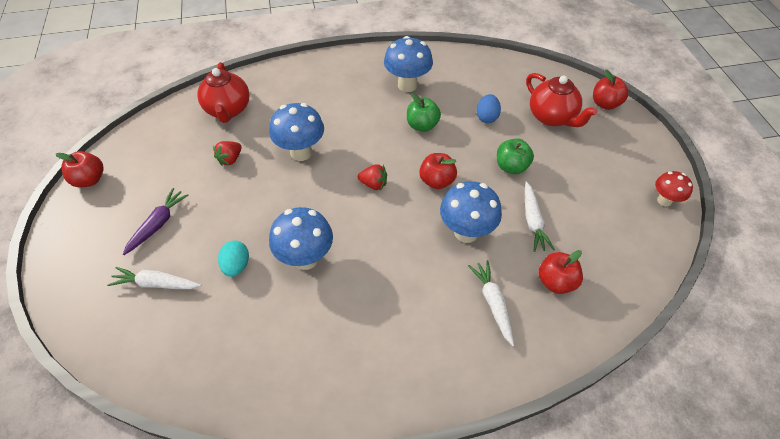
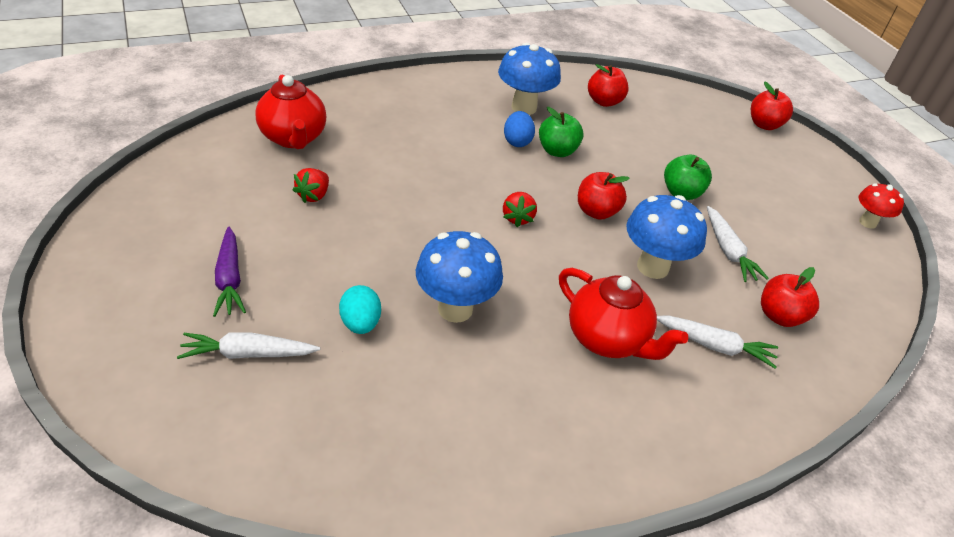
camera: 15 degrees left, 10 degrees down
(90, 180) = (109, 227): red apple -> red apple (604, 101)
(158, 224) = (229, 278): purple carrot -> purple carrot turned 150 degrees clockwise
(301, 152) = (409, 185): blue mushroom -> none
(373, 184) = (517, 218): red strawberry -> red strawberry turned 90 degrees clockwise
(487, 117) = (633, 141): blue egg -> blue egg (517, 141)
(493, 303) = (714, 345): white carrot -> white carrot turned 135 degrees clockwise
(552, 117) = (709, 139): red teapot -> red teapot (607, 339)

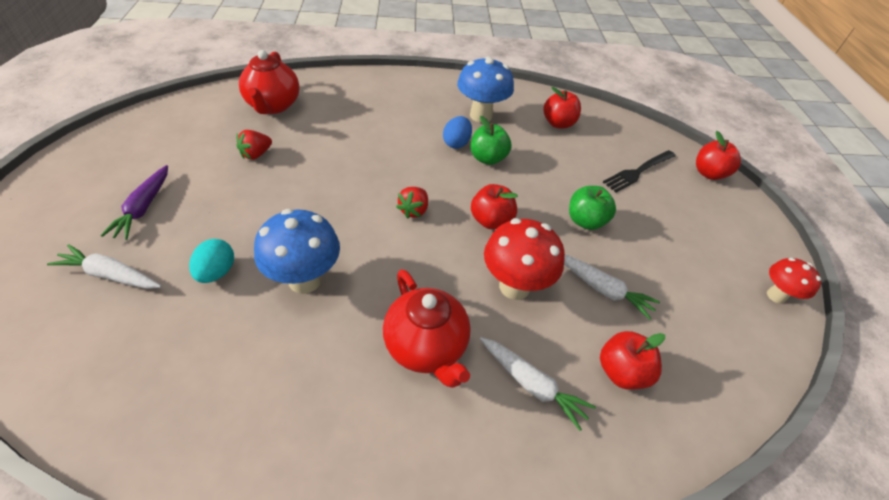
camera: 20 degrees right, 5 degrees up
(652, 267) = (514, 286): blue mushroom -> red mushroom
(702, 135) = (638, 171): none -> black fork
(728, 251) = (602, 289): white carrot -> white carrot turned 60 degrees counterclockwise

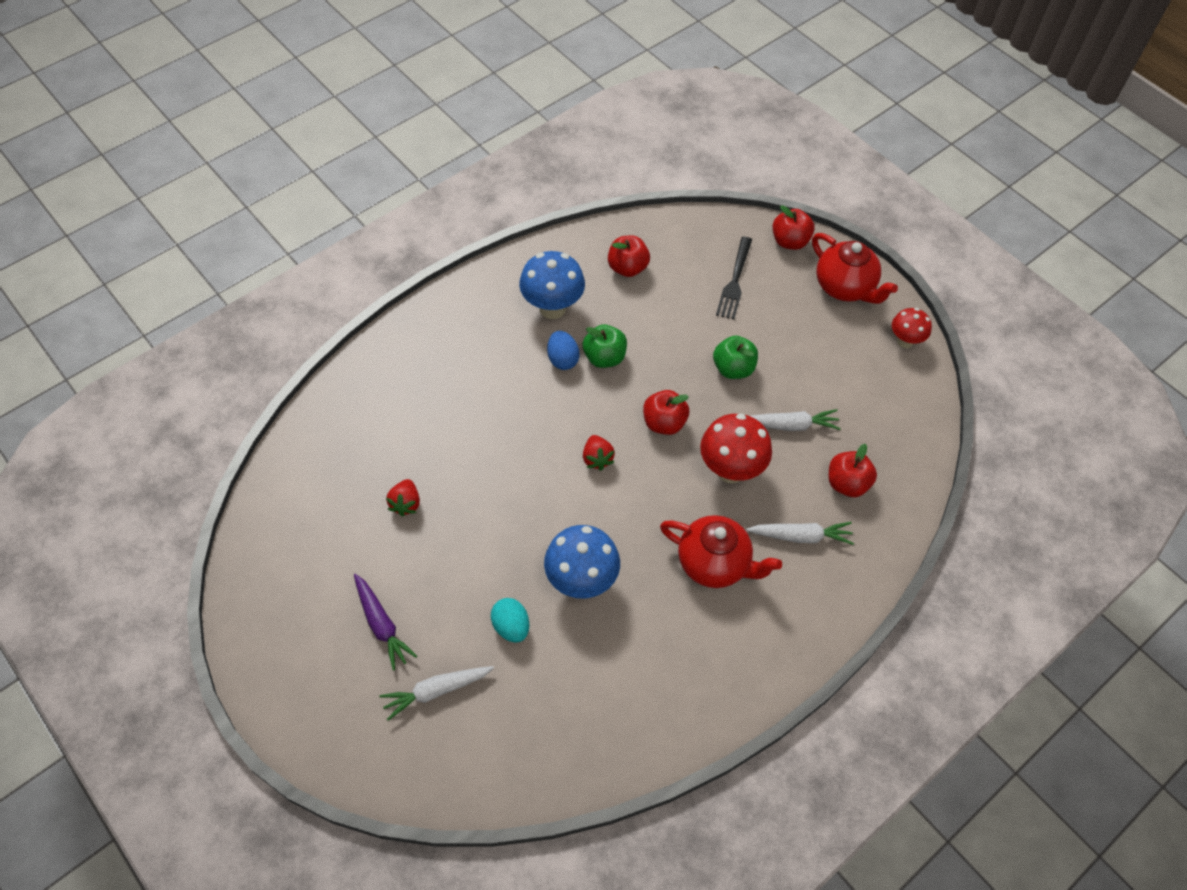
camera: 35 degrees left, 10 degrees up
(273, 105) = (351, 438): red teapot -> red teapot (845, 287)

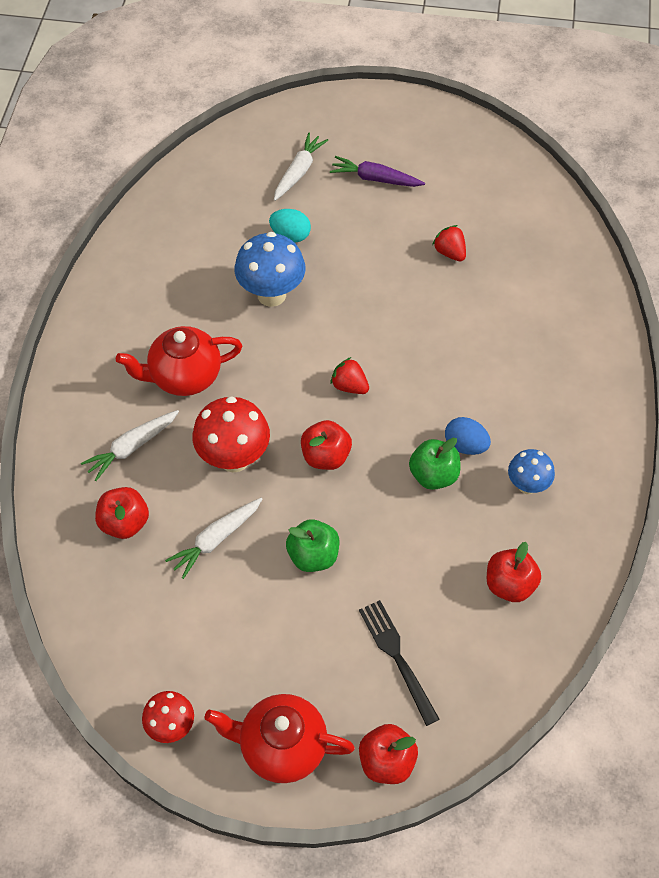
camera: 140 degrees right, 0 degrees up
(552, 308) = (527, 485): blue mushroom -> blue mushroom, size x0.60

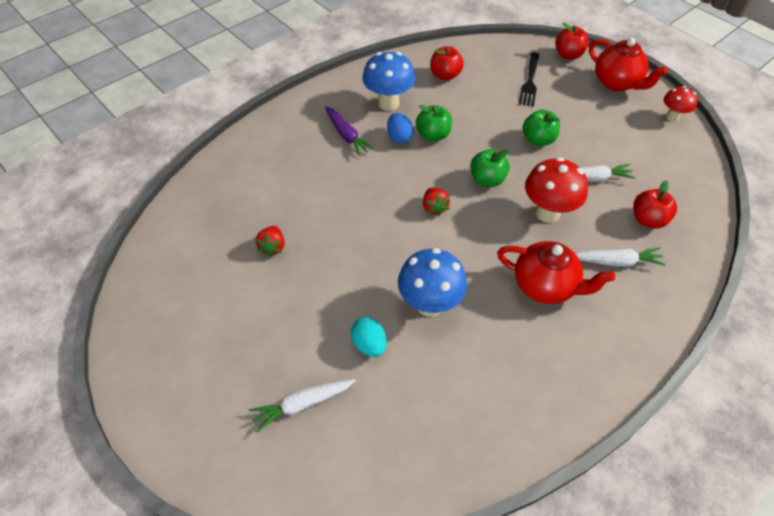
camera: 140 degrees left, 5 degrees down
(326, 456) = (487, 180): red apple -> green apple
(375, 179) = (251, 347): purple carrot -> purple carrot (346, 135)
(527, 485) = (388, 103): blue mushroom -> blue mushroom, size x1.67

